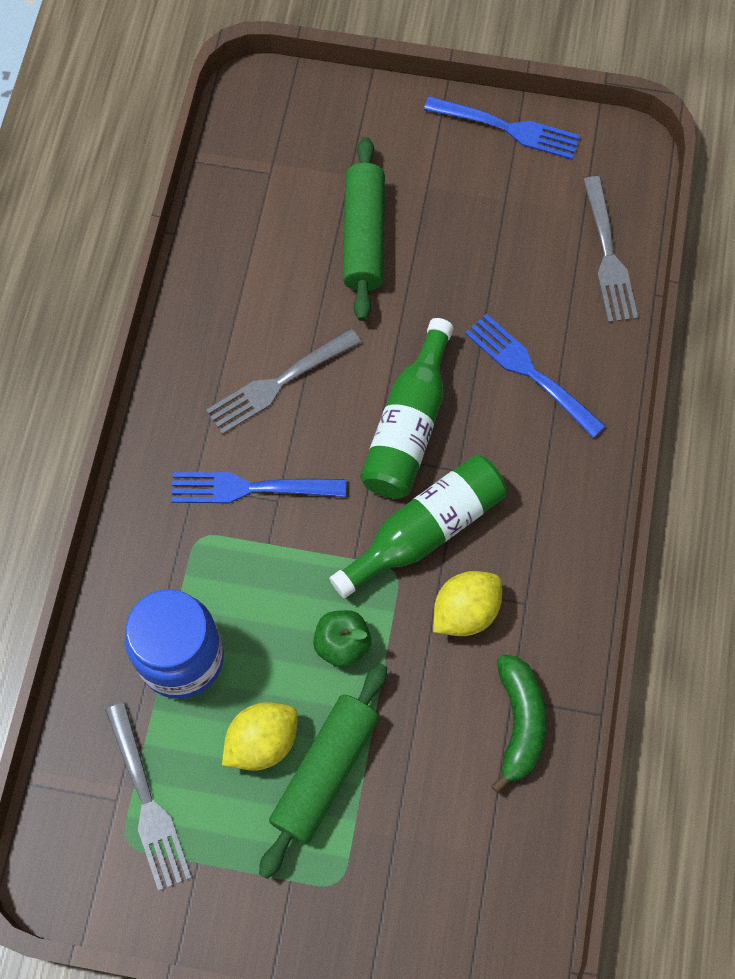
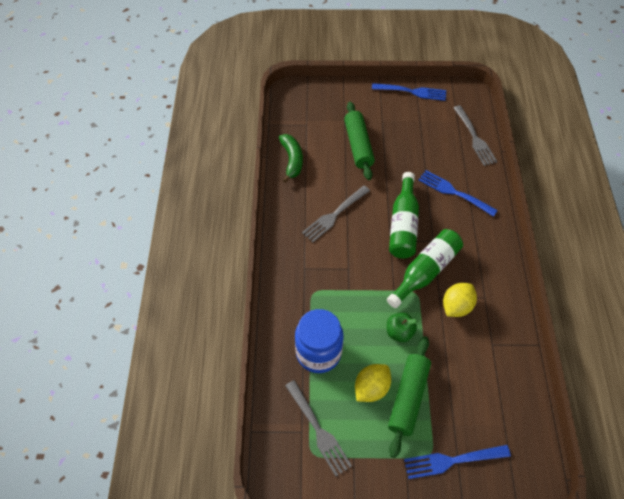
camera: 10 degrees left, 10 degrees down
(251, 488) = (333, 265): blue fork -> blue fork (453, 460)
(519, 722) = (499, 355): green banana -> green banana (292, 160)

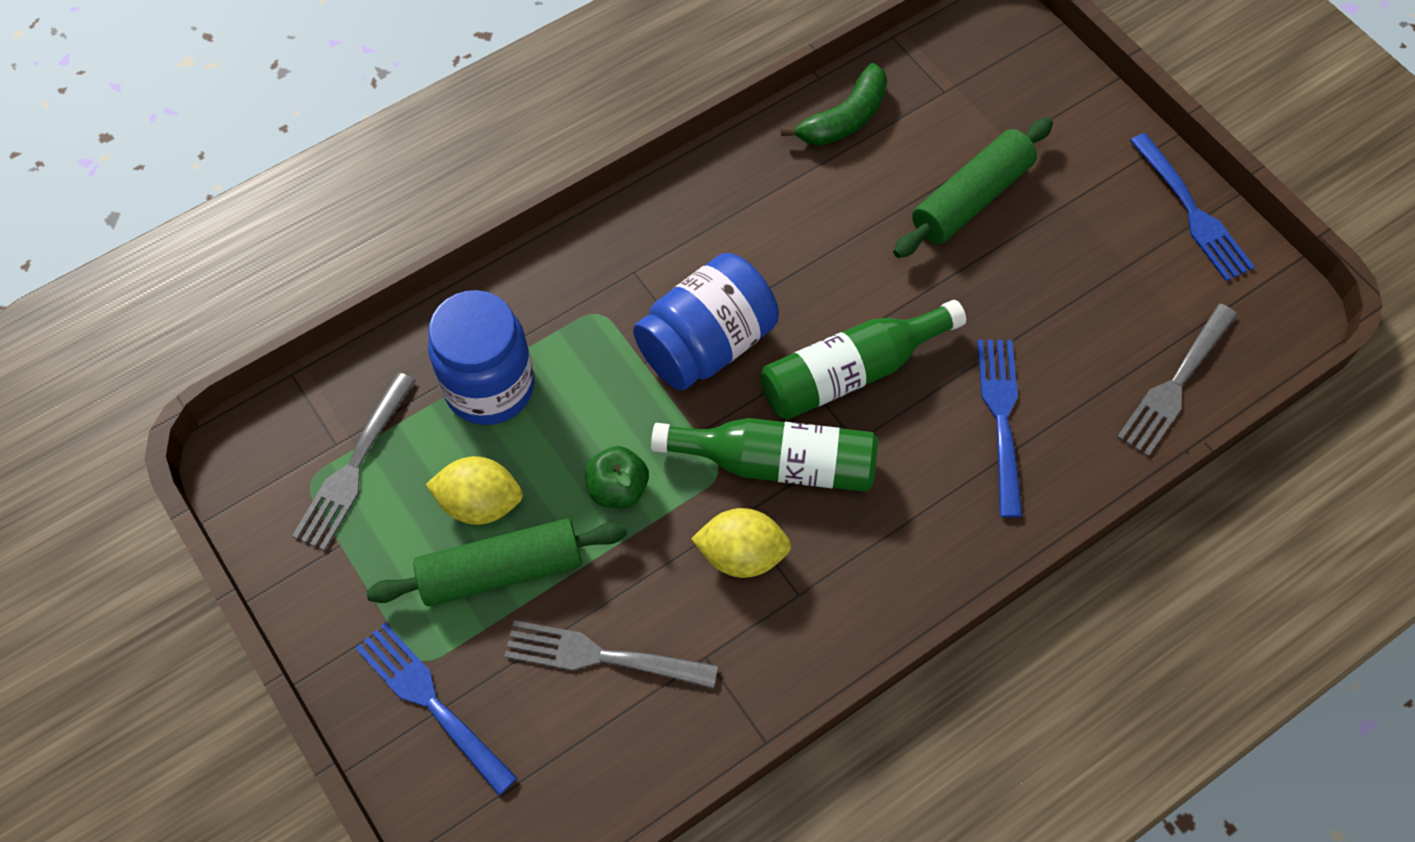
camera: 55 degrees right, 5 degrees up
(335, 214) = (782, 252): grey fork -> grey fork (603, 656)
(356, 263) = (706, 344): none -> blue jar

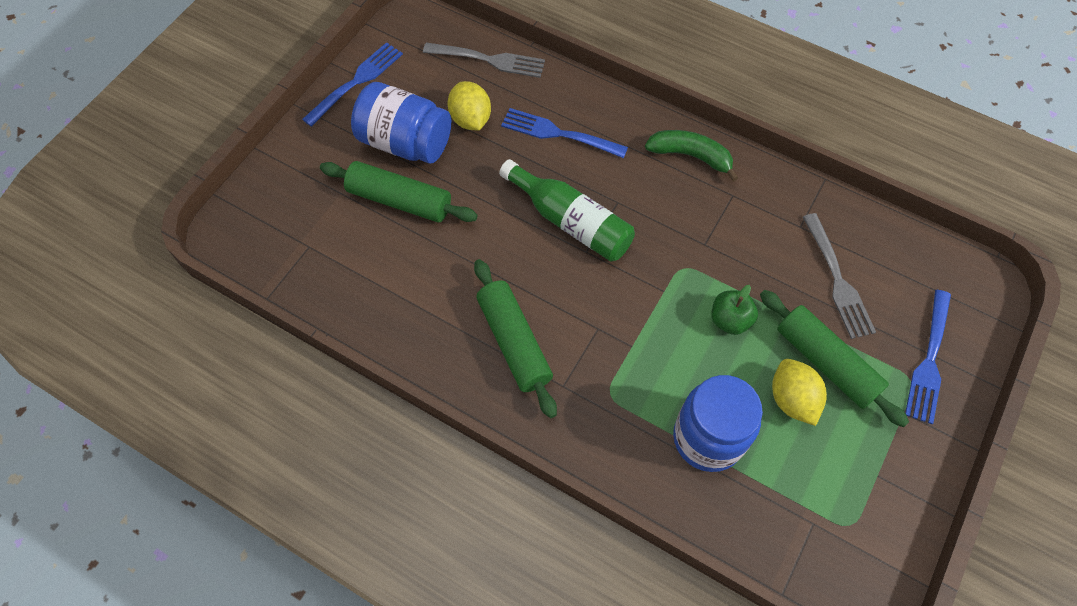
camera: 115 degrees left, 0 degrees up
(354, 465) = (819, 500): grey fork -> none
(706, 344) = (596, 313): blue jar -> blue jar (405, 142)
(714, 245) = (514, 342): none -> green rolling pin
(741, 554) = (728, 233): yellow lemon -> yellow lemon (470, 119)
(777, 463) = (658, 237): green bottle -> none
(844, 118) = (361, 301): green banana -> green banana (690, 156)
(1002, 419) = (559, 134): blue fork -> blue fork turned 45 degrees clockwise

